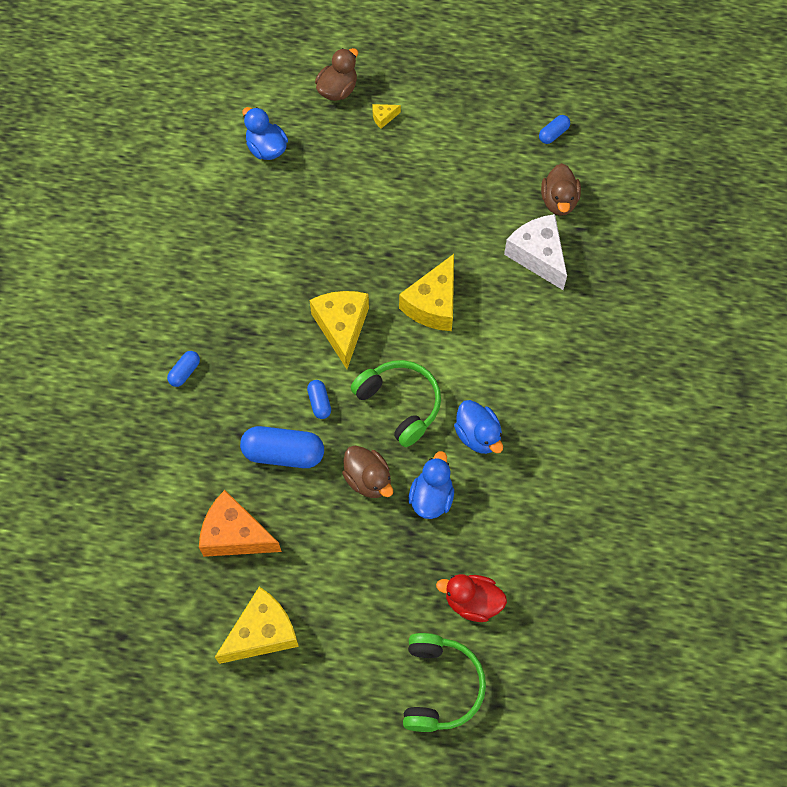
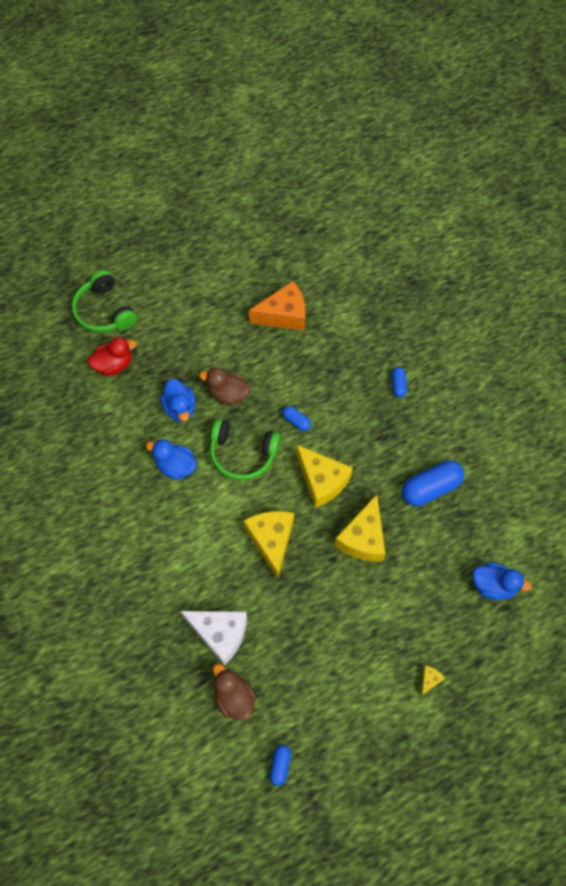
camera: 145 degrees right, 0 degrees up
(262, 633) = (226, 277): yellow cheese -> yellow cheese (363, 538)
(283, 453) = (293, 376): blue capsule -> blue capsule (430, 488)
(337, 90) = (487, 681): brown duck -> none

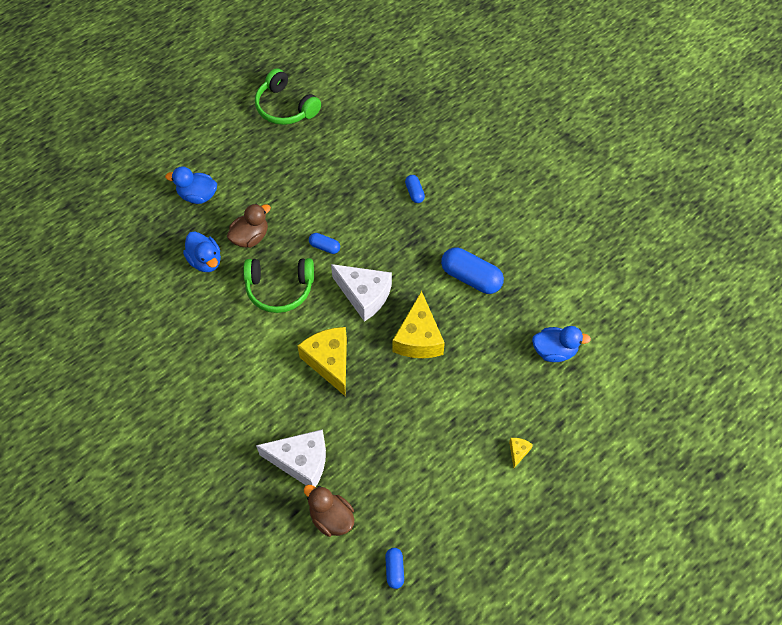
camera: 15 degrees left, 5 degrees down
(104, 311) = (105, 188): green headphones -> green headphones (285, 107)
(114, 365) = (127, 235): red duck -> none
(176, 466) = (215, 315): blue duck -> blue duck (197, 196)
(228, 394) = (250, 237): brown duck -> brown duck turned 135 degrees clockwise
(284, 315) = (286, 154): orange cheese -> none
(322, 481) = (364, 295): yellow cheese -> white cheese
(430, 488) = (471, 278): blue capsule -> blue capsule turned 75 degrees clockwise

